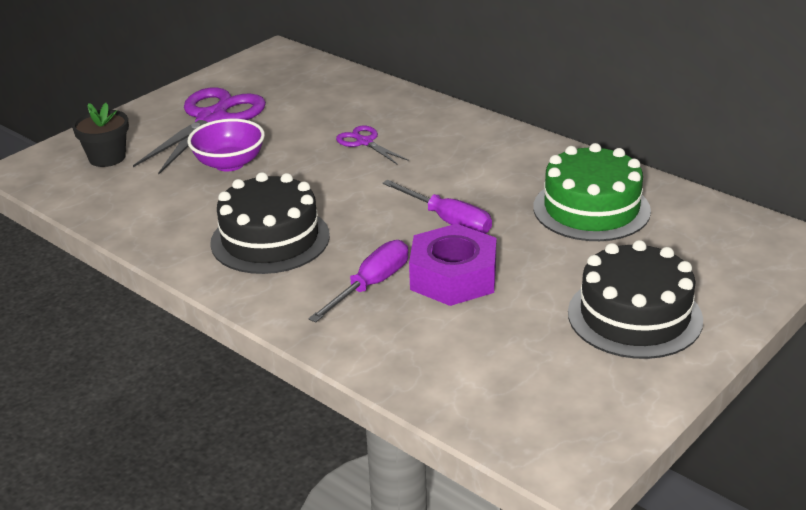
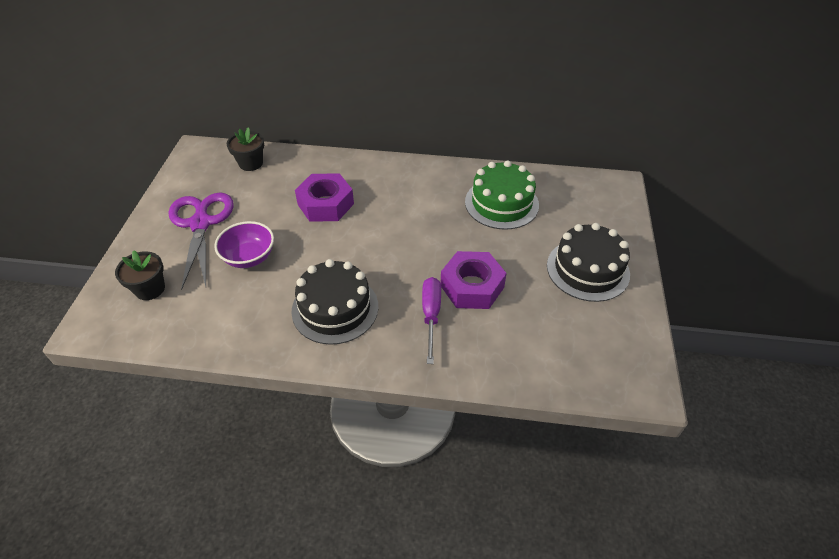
camera: 35 degrees left, 15 degrees up
(321, 80) = (251, 163): none -> black flower pot
(364, 142) = (326, 204): purple scissors -> purple nut
(448, 221) = (431, 245): purple screwdriver -> none

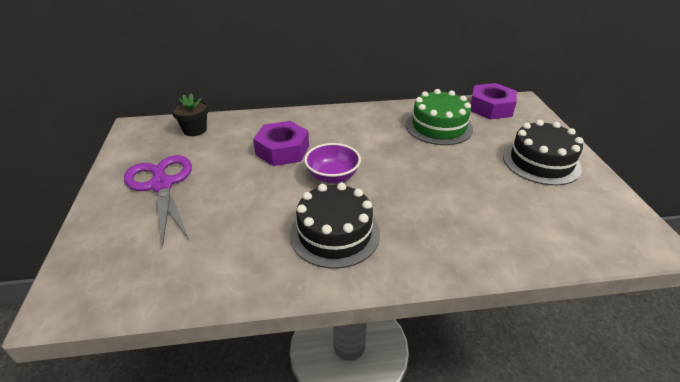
camera: 15 degrees left, 10 degrees down
(150, 289) = (124, 253): black flower pot -> none
(249, 257) = (225, 205): purple bowl -> purple bowl (332, 176)
(431, 315) = (430, 222): purple screwdriver -> none
(472, 286) = (453, 192): purple nut -> purple nut (491, 108)

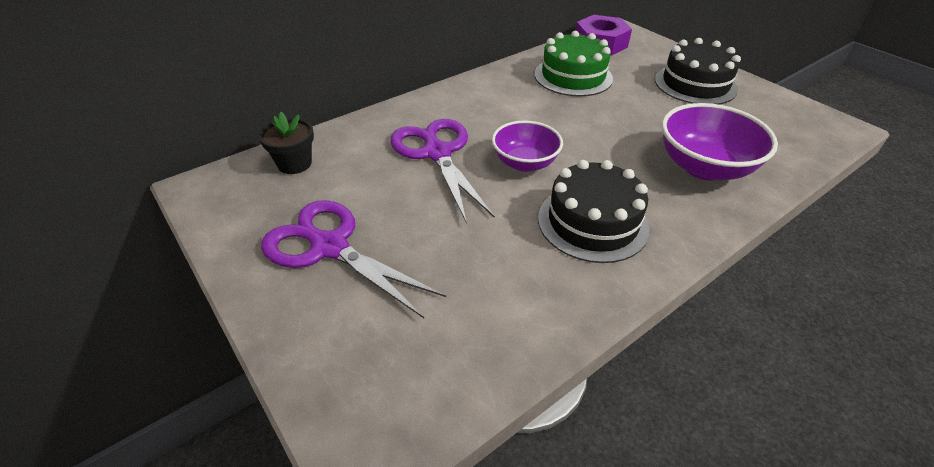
camera: 30 degrees left, 5 degrees up
(282, 150) = (437, 153): purple nut -> purple scissors
(470, 228) = (704, 167): none -> purple bowl

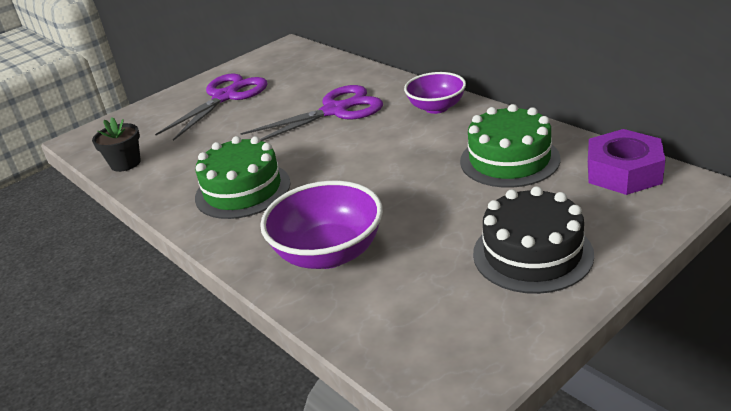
camera: 90 degrees right, 10 degrees down
(294, 163) = (315, 65): black flower pot -> black flower pot (125, 163)
(524, 163) = (325, 150): purple bowl -> purple bowl (436, 107)
(592, 222) = (243, 190): black cake -> green cake

